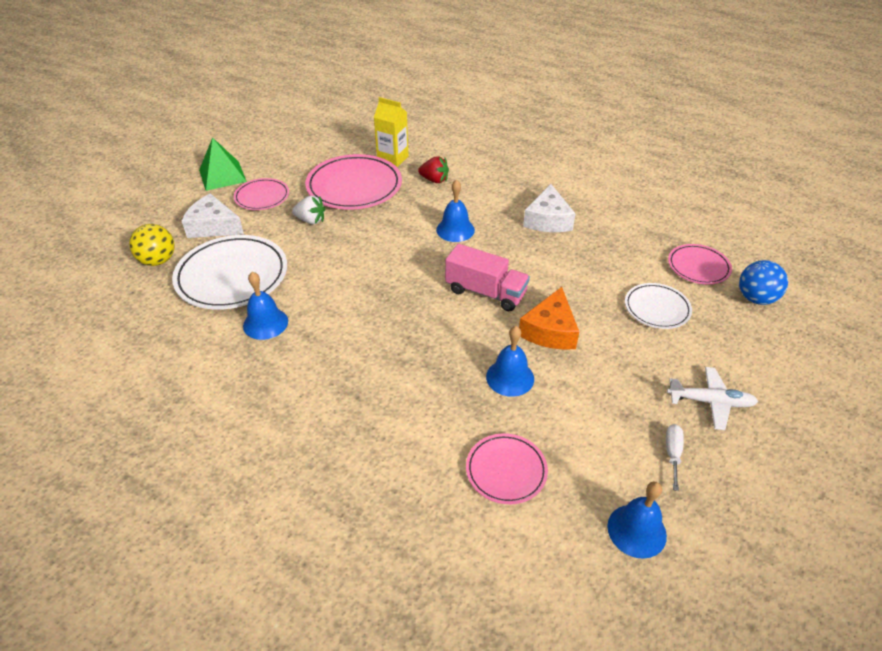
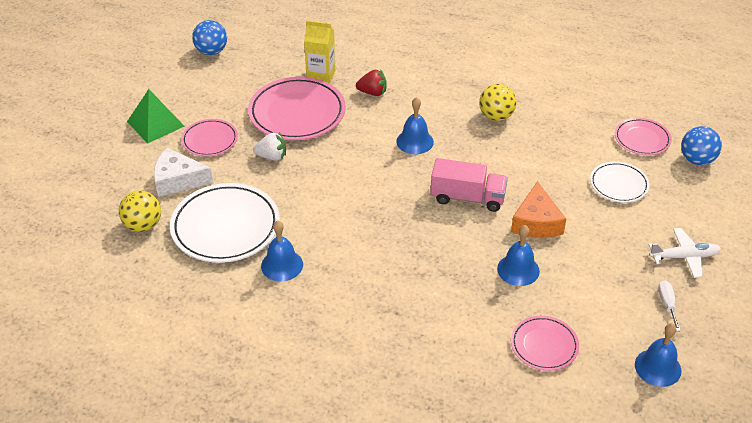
camera: 15 degrees left, 0 degrees up
(305, 125) = (211, 51): none -> blue ball
(548, 220) = (496, 116): white cheese -> yellow ball

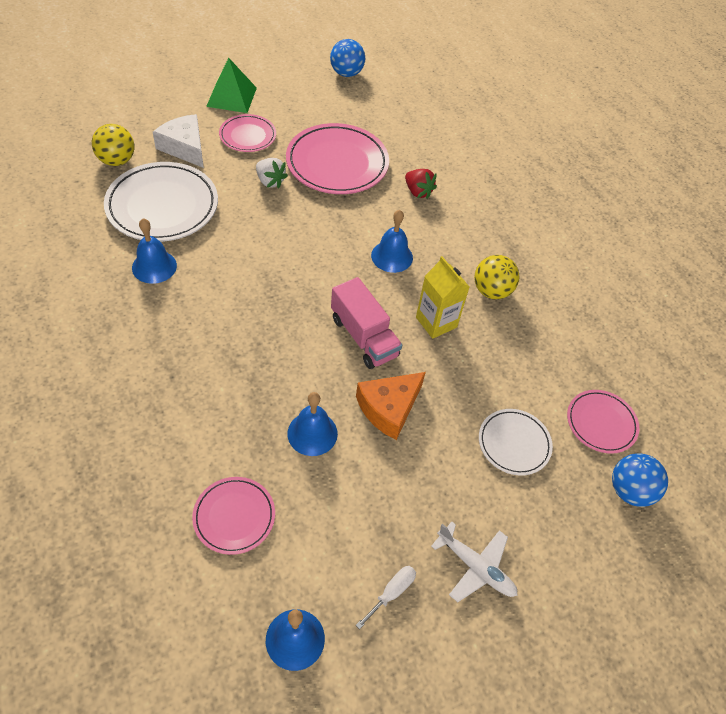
camera: 40 degrees right, 10 degrees up
(321, 76) = (398, 149): yellow carton -> yellow carton (436, 322)

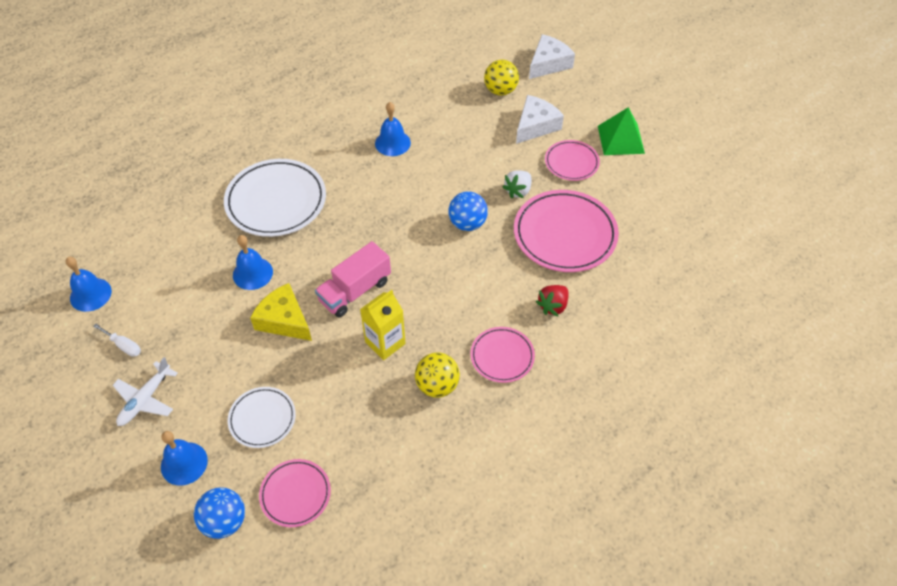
camera: 85 degrees right, 0 degrees up
(96, 115) = (548, 64): none -> white cheese
(162, 206) = (459, 130): white plate -> white plate (276, 201)
(234, 516) = (178, 242): pink plate -> pink plate (502, 356)
(346, 73) = (710, 217): blue ball -> blue ball (467, 223)
(389, 408) = (284, 320): orange cheese -> yellow cheese
(392, 256) = (456, 297): blue bell -> blue bell (184, 463)

